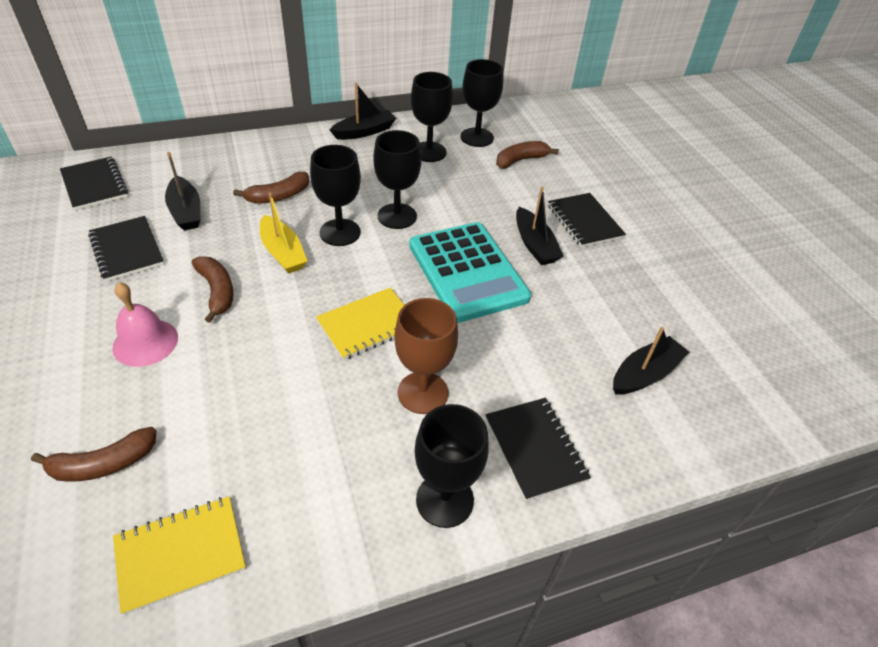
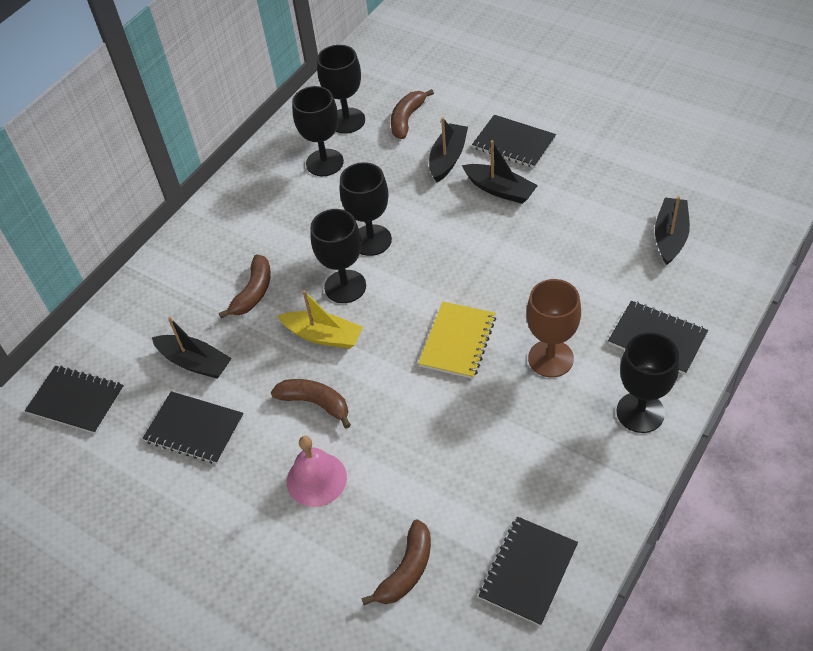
camera: 30 degrees left, 5 degrees up
(180, 554) = (528, 571): yellow notebook -> black notebook
(364, 132) = (245, 180): black boat -> black boat (448, 158)
(467, 272) = (477, 248): turquoise calculator -> none

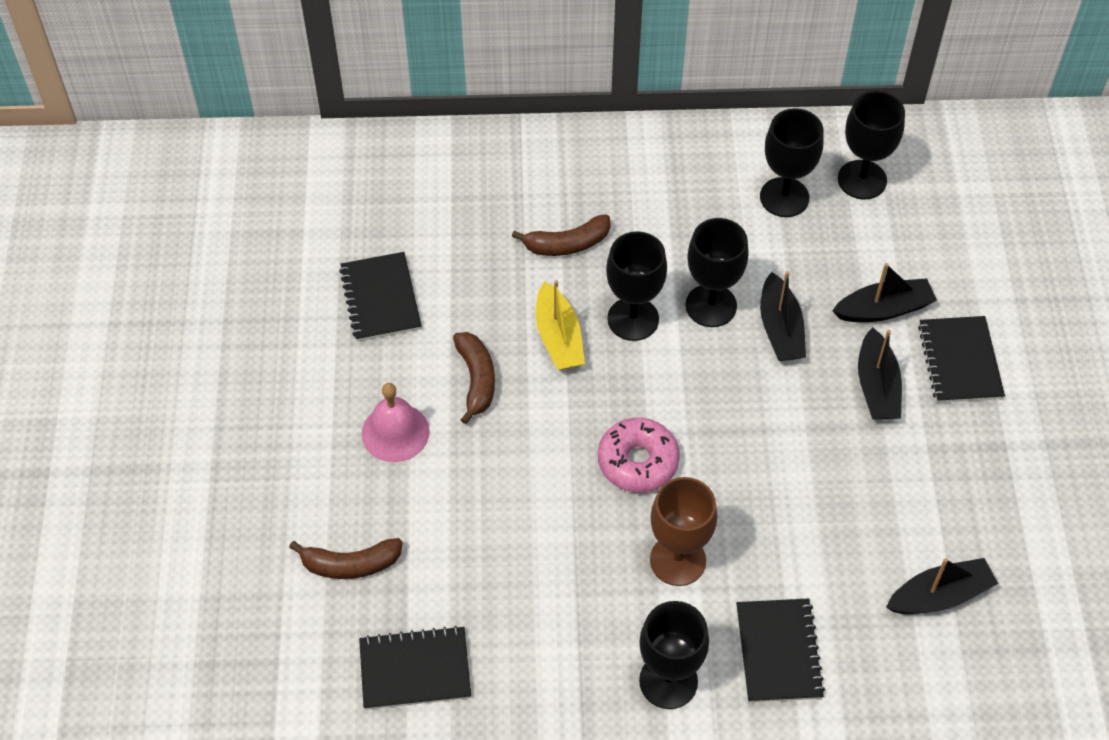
camera: 50 degrees right, 5 degrees up
(76, 401) = (346, 185): black notebook -> none
(195, 362) = (452, 250): black boat -> black boat (780, 329)
(407, 119) = (911, 235): brown banana -> none
(458, 341) = (638, 461): yellow notebook -> pink donut

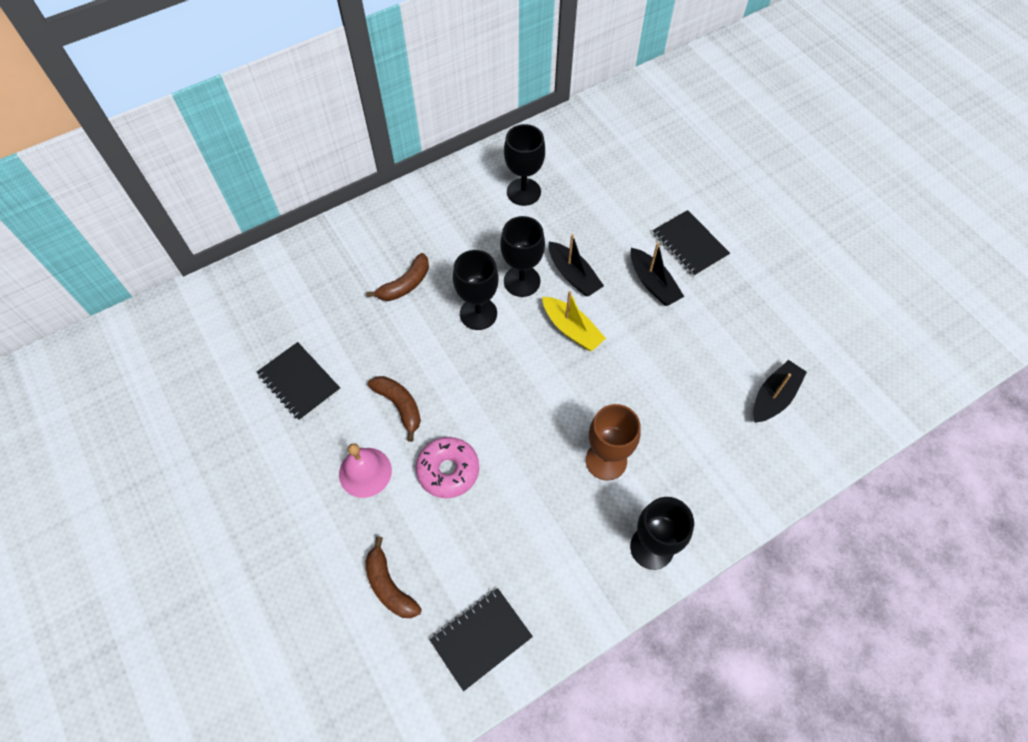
camera: 30 degrees left, 5 degrees up
(351, 564) = (389, 586): brown banana -> brown banana turned 90 degrees clockwise
(558, 337) = (437, 349): yellow boat -> yellow boat (571, 329)
(638, 461) = (540, 407): pink donut -> pink donut (448, 470)
(778, 652) = (706, 487): black notebook -> none
(862, 180) = (563, 160): black goblet -> none
(883, 309) = (626, 234): black boat -> none

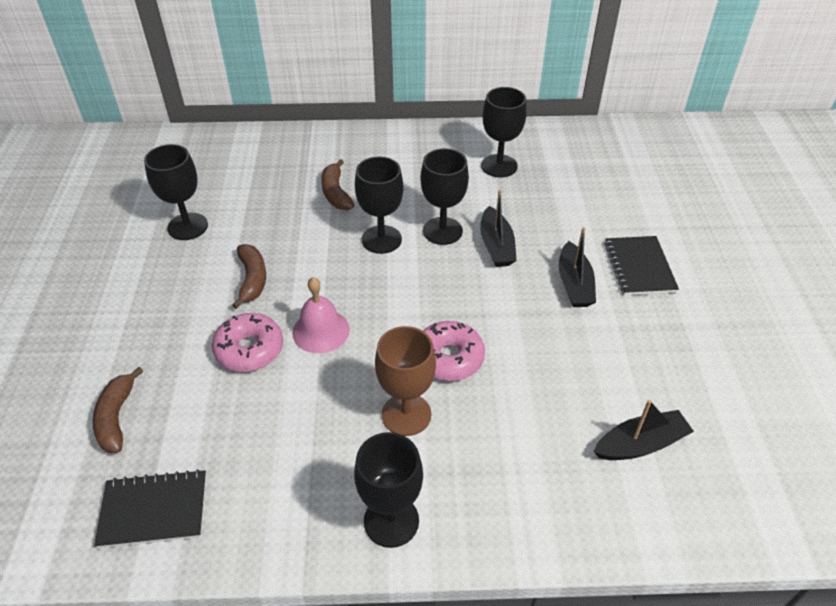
camera: 30 degrees right, 15 degrees down
(299, 382) = (187, 226): black notebook -> black goblet
(365, 472) = (179, 316): pink bell -> pink bell (321, 331)
(405, 284) = (336, 193): brown banana -> brown banana turned 90 degrees clockwise
(571, 329) = (460, 288): yellow boat -> none
(604, 397) = (449, 358): none -> pink donut

